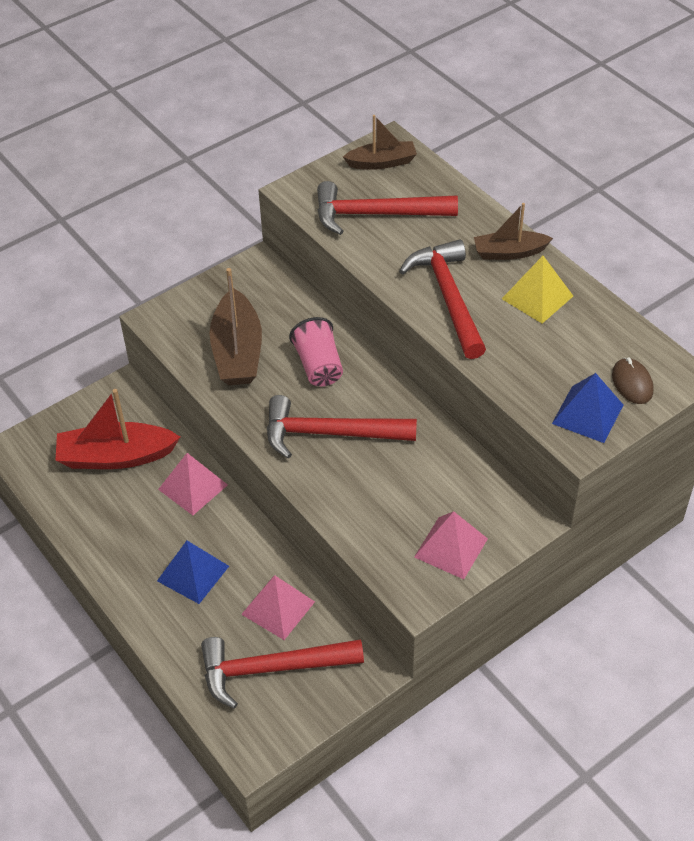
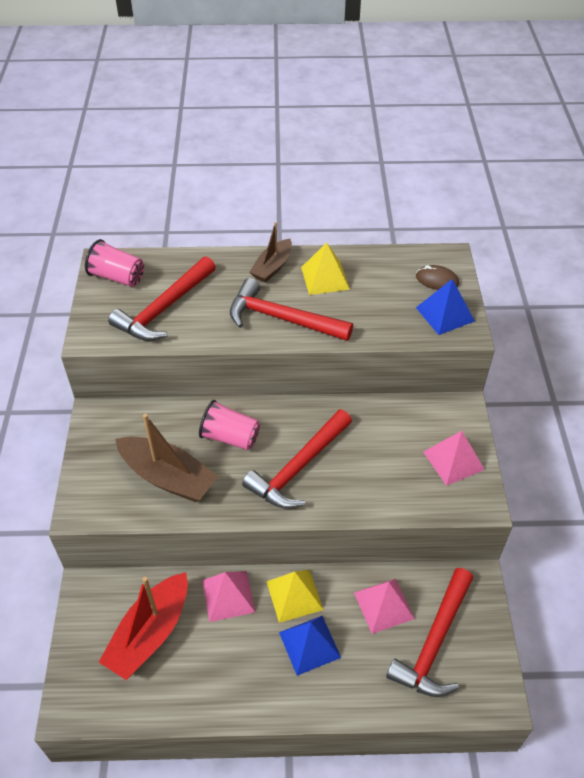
camera: 55 degrees left, 0 degrees up
(232, 533) = (294, 595): none -> yellow pyramid
(381, 162) = (117, 277): brown boat -> pink cup

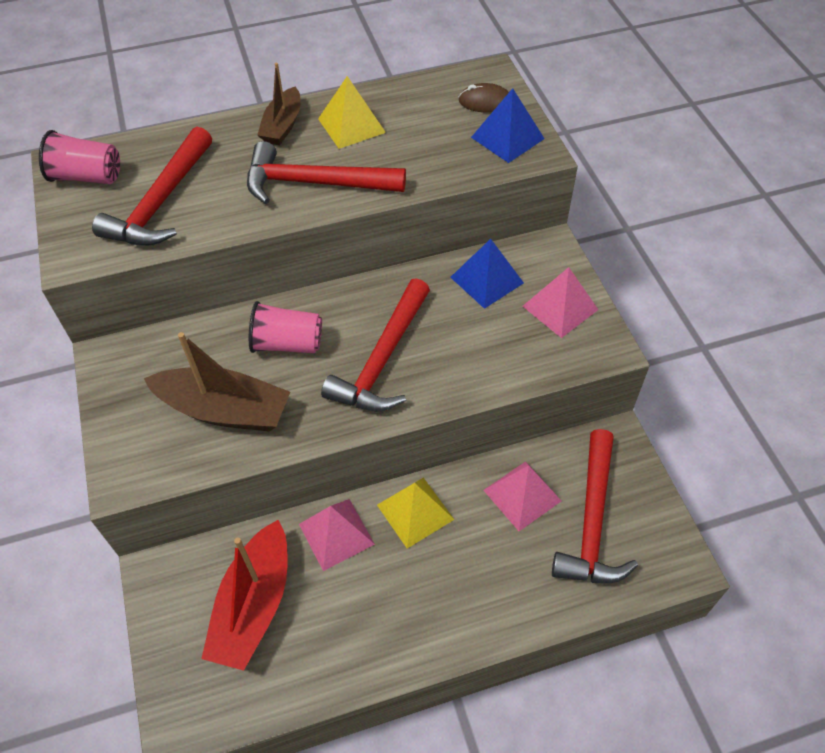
camera: 15 degrees left, 5 degrees up
(310, 644) = (451, 564): blue pyramid -> blue pyramid (487, 280)

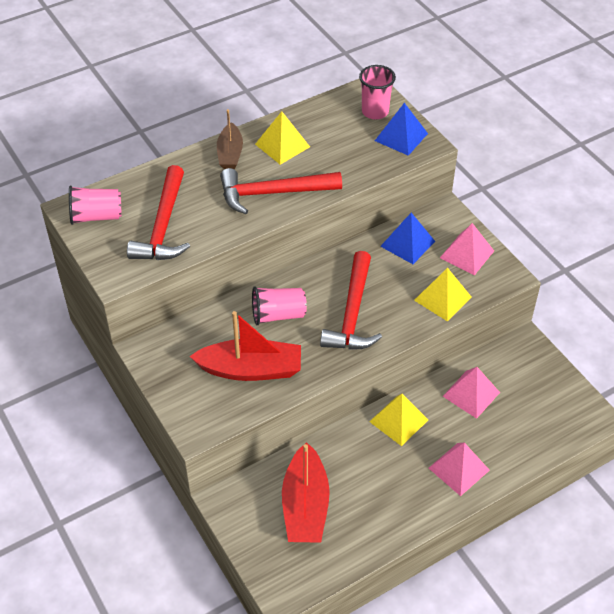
camera: 15 degrees left, 5 degrees down
(224, 410) = (250, 369): brown boat -> red boat
(336, 534) = (347, 447): pink pyramid -> pink pyramid (459, 469)
(485, 101) = (375, 112): brown mouse -> pink cup
(508, 362) = (443, 298): none -> yellow pyramid
(592, 521) = (525, 401): red hammer -> none

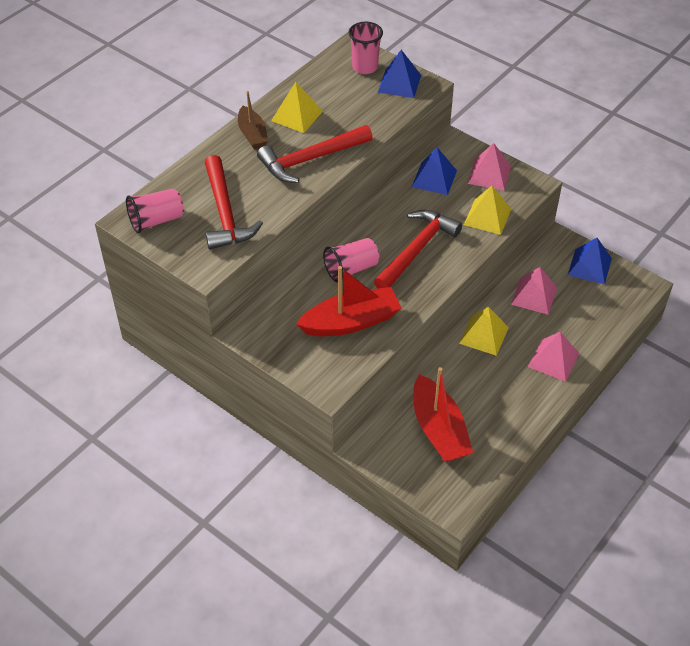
camera: 20 degrees left, 0 degrees up
(353, 313) = (416, 250): red hammer -> red hammer turned 135 degrees counterclockwise
(545, 380) = (589, 266): none -> blue pyramid

